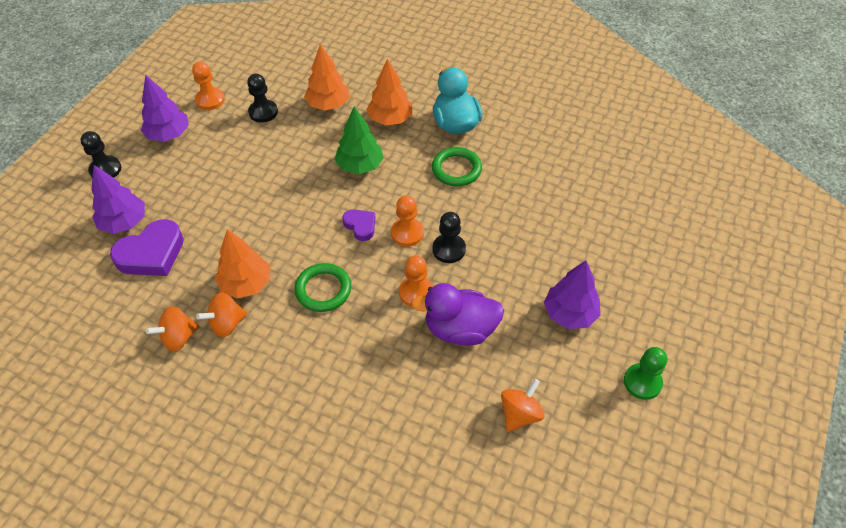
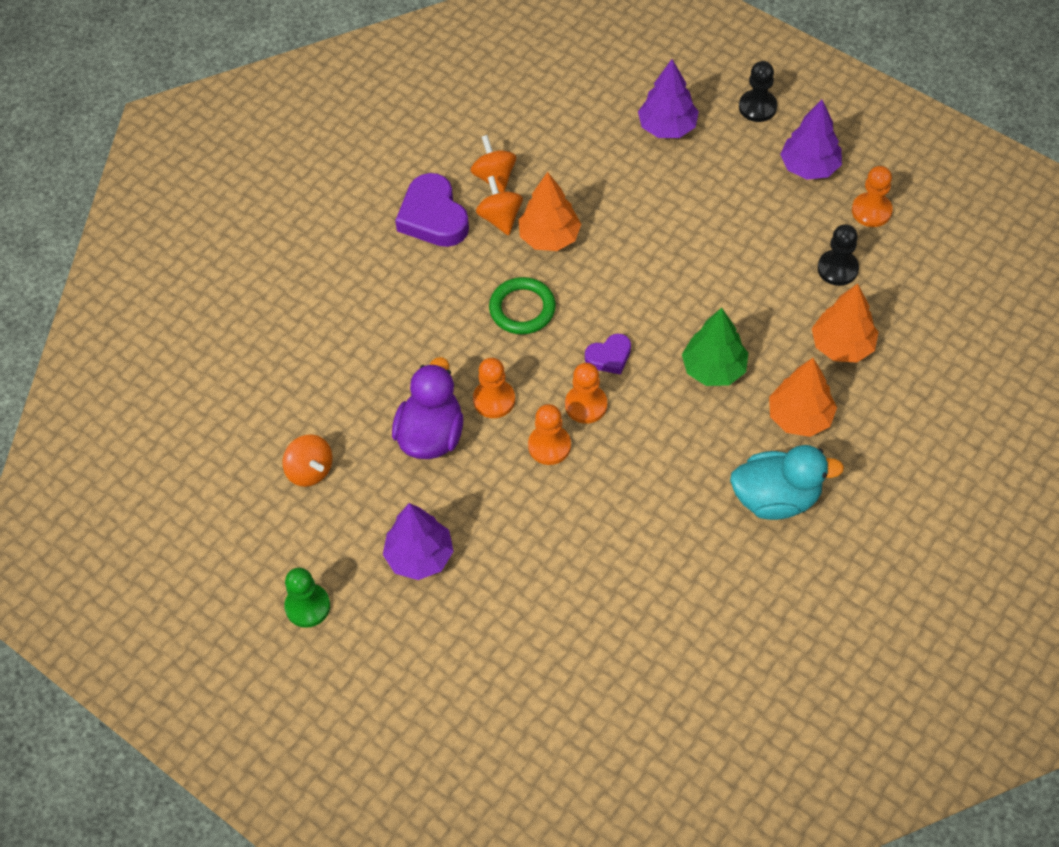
camera: 105 degrees right, 5 degrees up
(151, 254) = (614, 153): purple heart -> purple heart (433, 217)
(449, 249) = (549, 446): black pawn -> orange pawn
(456, 169) = (685, 481): green ring -> none

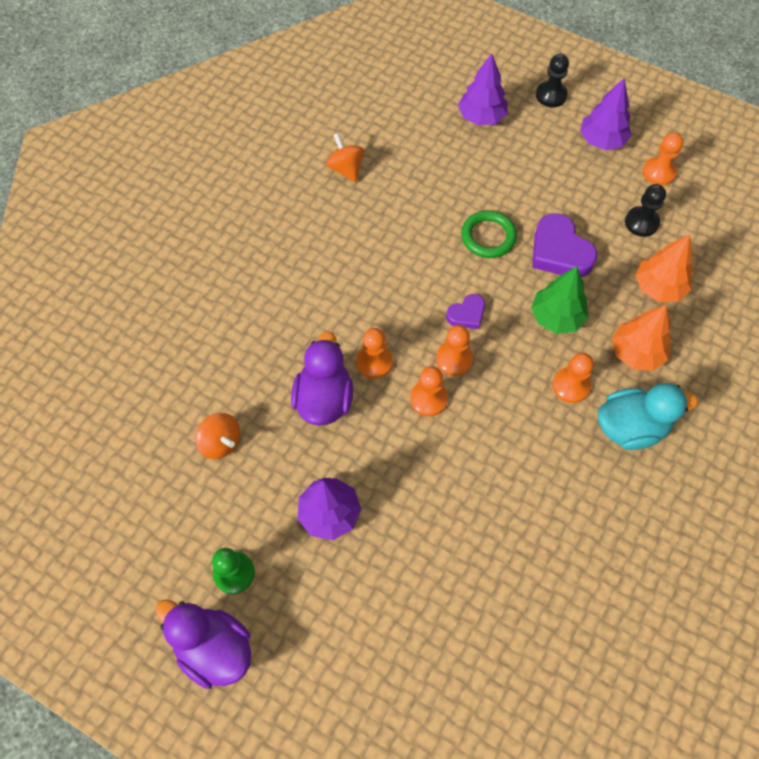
camera: 10 degrees left, 5 degrees up
(277, 679) = (214, 649): none -> purple duck
(433, 217) = (299, 206): purple heart -> purple heart (559, 252)
(500, 218) = (356, 203): orange spinning top -> none
(522, 309) = (386, 279): green ring -> green ring (488, 237)
(549, 237) = (399, 216): orange tree -> none
(715, 447) = (571, 386): none -> orange pawn

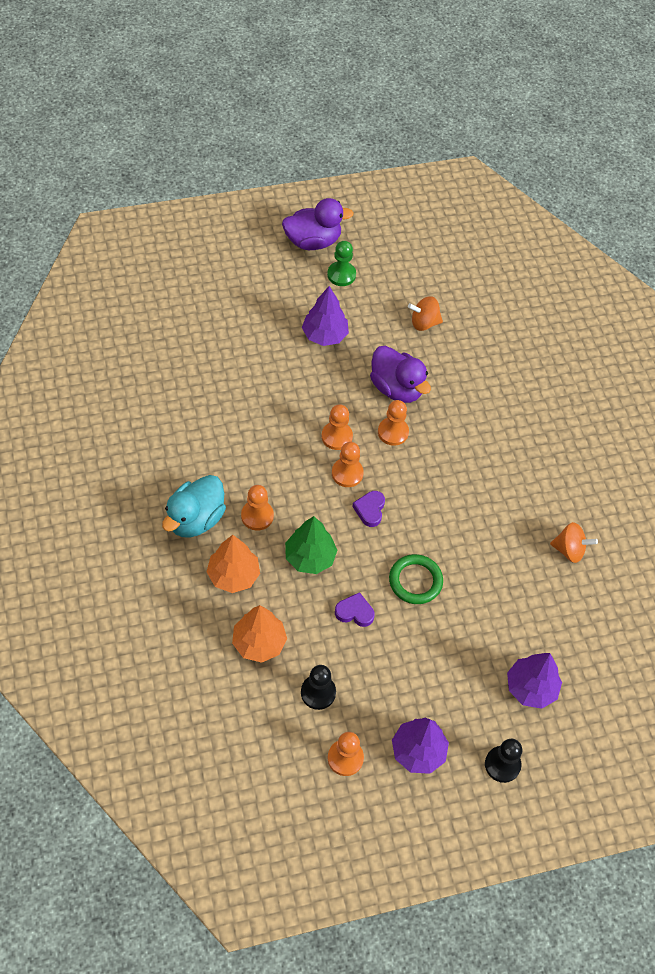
camera: 130 degrees right, 5 degrees down
(559, 252) = (354, 612): purple heart -> purple heart, size x0.56

